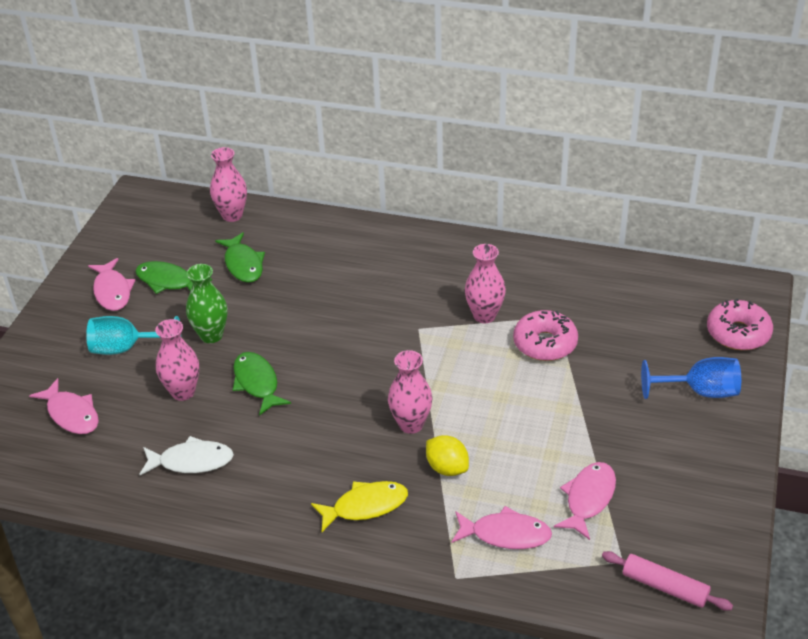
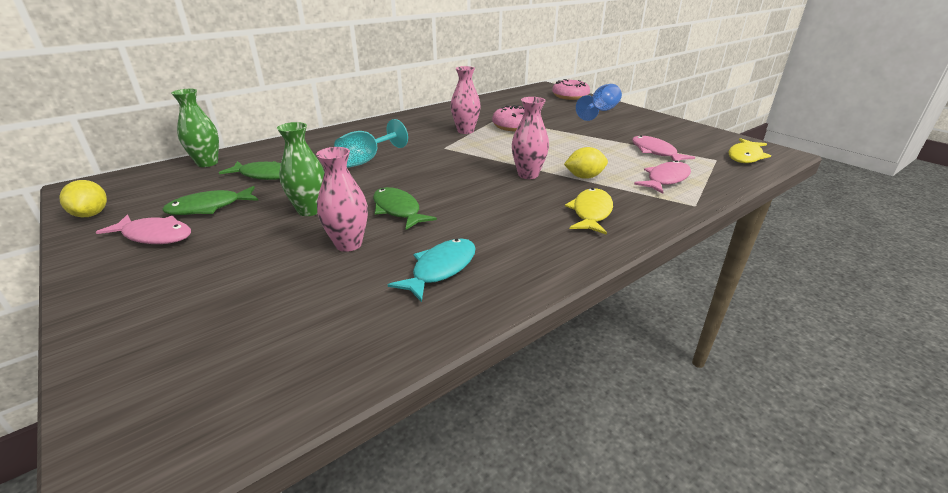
camera: 55 degrees left, 10 degrees down
(71, 414) = (258, 320): pink fish -> none
(110, 237) = (91, 214): none -> yellow lemon
(126, 348) = (239, 254): turquoise goblet -> turquoise goblet (367, 160)
(191, 461) = (441, 269): white fish -> turquoise fish
(232, 215) = (207, 163): pink vase -> green vase
(257, 383) = (398, 210): green fish -> green fish turned 45 degrees clockwise
(664, 587) = (745, 156): pink rolling pin -> yellow fish

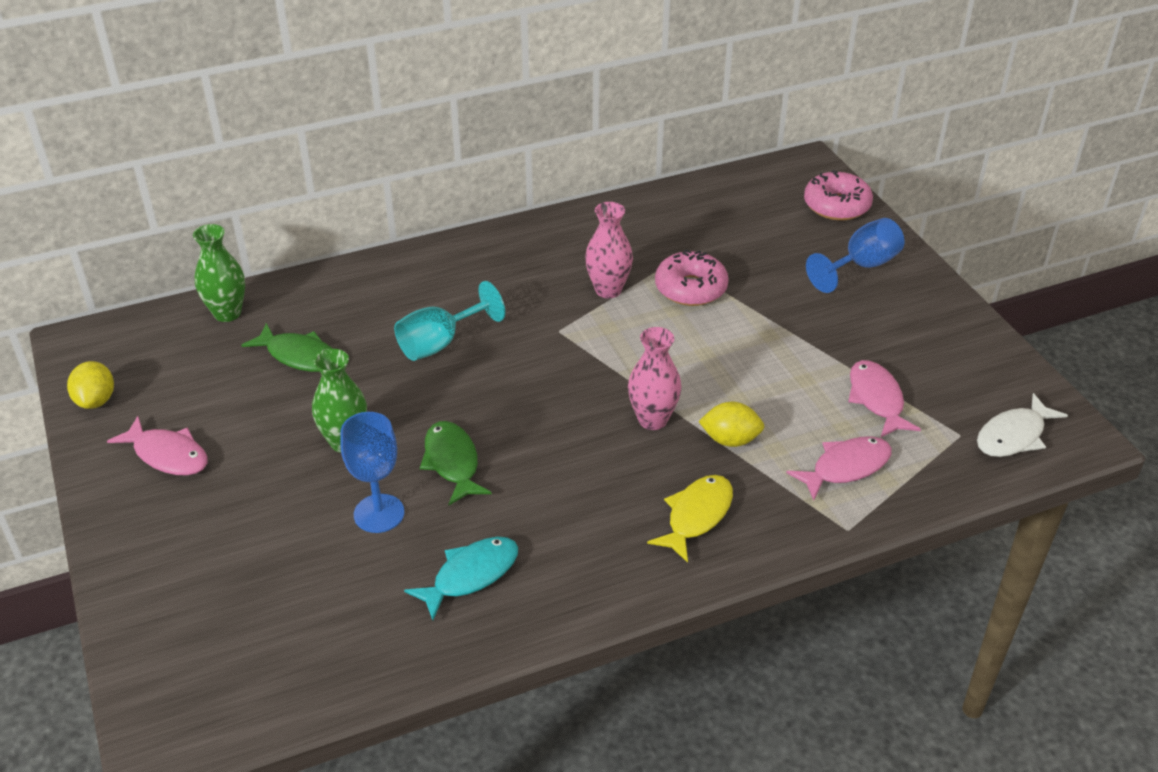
camera: 15 degrees right, 10 degrees up
(209, 207) = (228, 413): green fish -> none
(348, 244) = (379, 513): pink vase -> blue goblet
(745, 156) = (1013, 436): yellow fish -> white fish

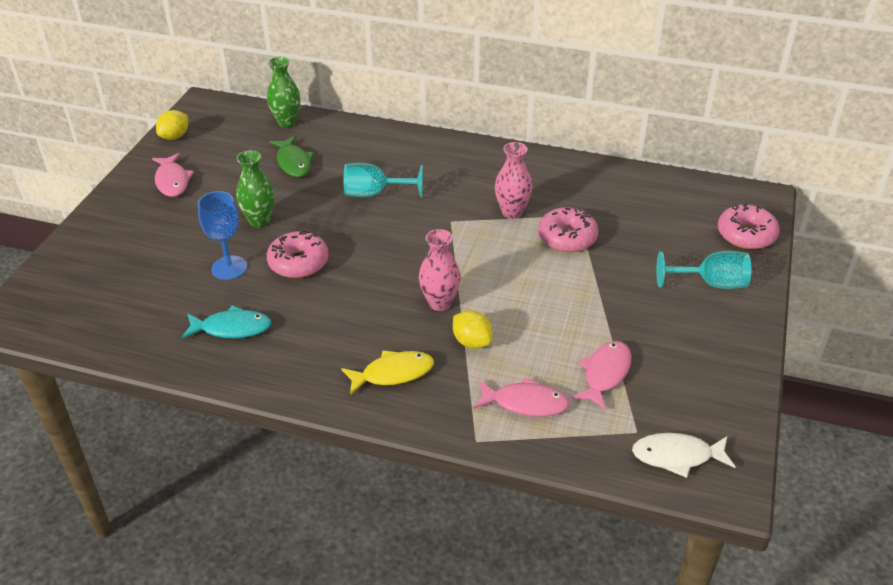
camera: 40 degrees right, 0 degrees up
(452, 462) = (298, 262): green fish -> pink donut
(861, 266) = (710, 283): blue goblet -> turquoise goblet

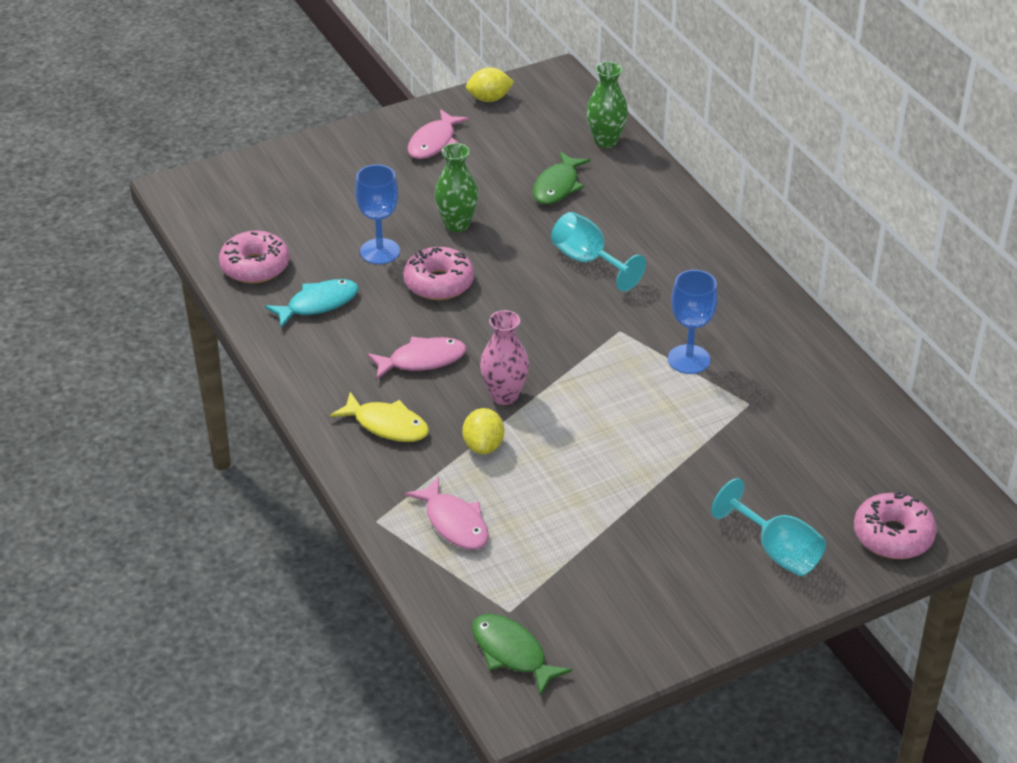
camera: 45 degrees right, 0 degrees up
(232, 328) = (318, 304): turquoise fish -> turquoise fish turned 75 degrees counterclockwise
(512, 212) = (689, 359): pink vase -> blue goblet
(567, 238) = (704, 417): pink donut -> pink donut (255, 266)
(605, 374) = (553, 550): pink fish -> pink fish (422, 360)
(677, 456) = (512, 653): white fish -> green fish

